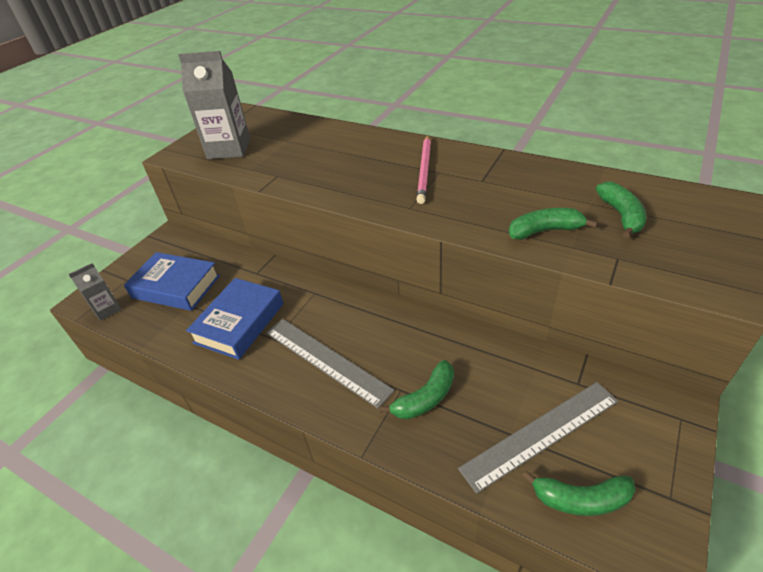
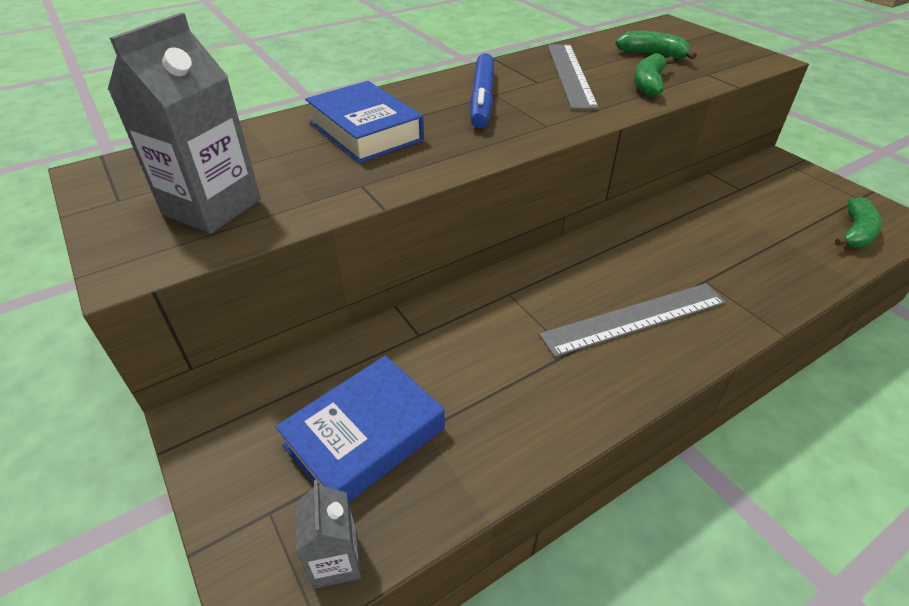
camera: 65 degrees left, 0 degrees up
(239, 323) = (515, 378): blue book -> blue book (365, 131)
(424, 170) = (482, 99): pink pencil -> blue marker
(425, 398) = (724, 269): green banana -> none
(541, 434) = (787, 225): grey ruler -> grey ruler (570, 74)

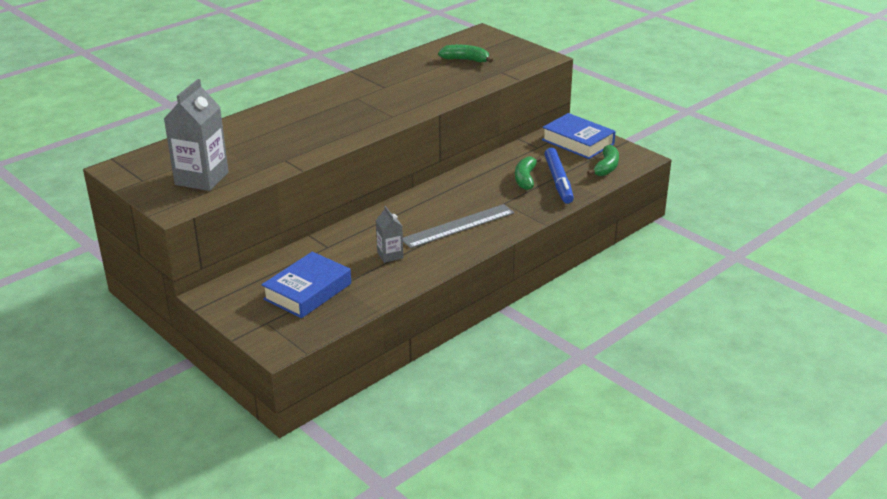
camera: 10 degrees left, 10 degrees down
(335, 560) = (306, 333): grey carton -> grey carton (390, 255)
(365, 131) = (276, 129): blue book -> blue book (578, 142)
(482, 99) = (348, 102): blue marker -> blue marker (558, 181)
(570, 74) = (407, 80): grey ruler -> none
(648, 84) = (460, 83): green banana -> green banana (525, 178)

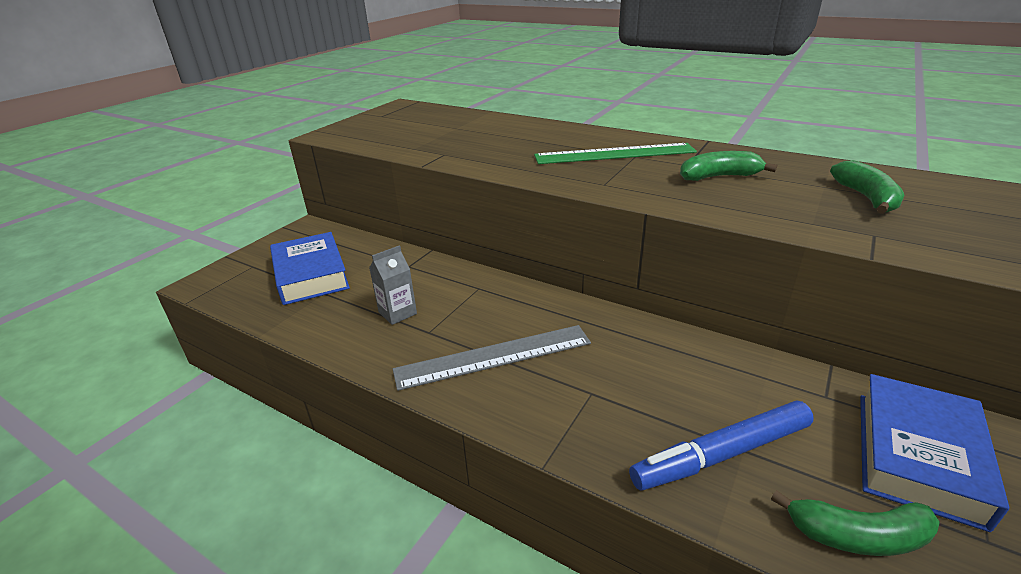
camera: 75 degrees right, 0 degrees up
(201, 178) = (389, 132): grey carton -> none
(307, 291) = (311, 275): blue book -> blue book turned 45 degrees clockwise
(346, 103) = (614, 154): none -> green ruler
(458, 226) = (493, 356): grey ruler -> grey ruler turned 60 degrees counterclockwise
(525, 178) = (693, 403): green banana -> green banana (719, 177)

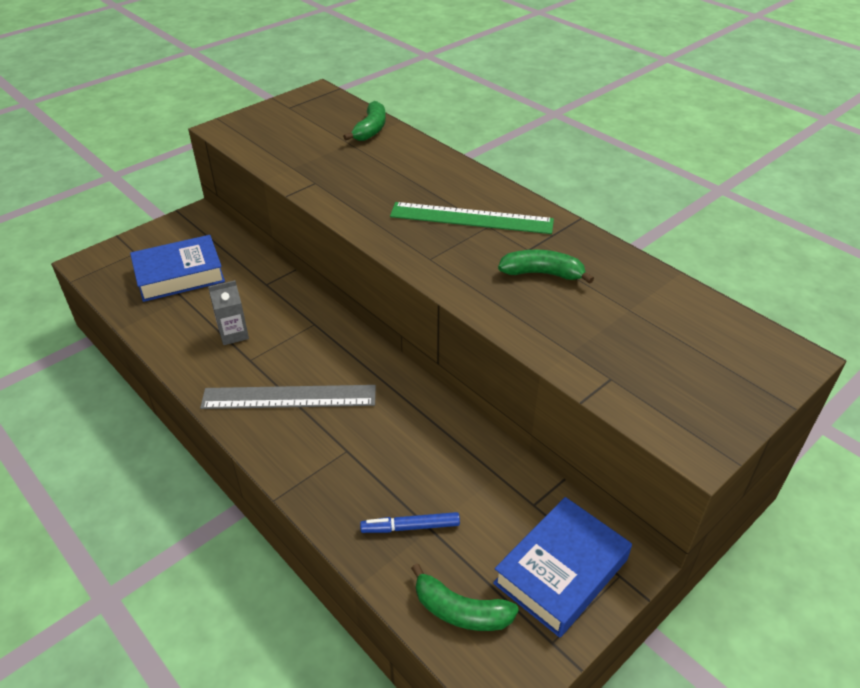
camera: 15 degrees right, 10 degrees up
(311, 275) = (179, 275): blue book -> blue book turned 75 degrees clockwise
(721, 454) = (410, 527): blue marker -> blue marker, size x0.60
(866, 198) = (652, 334): green banana -> green banana (370, 130)

